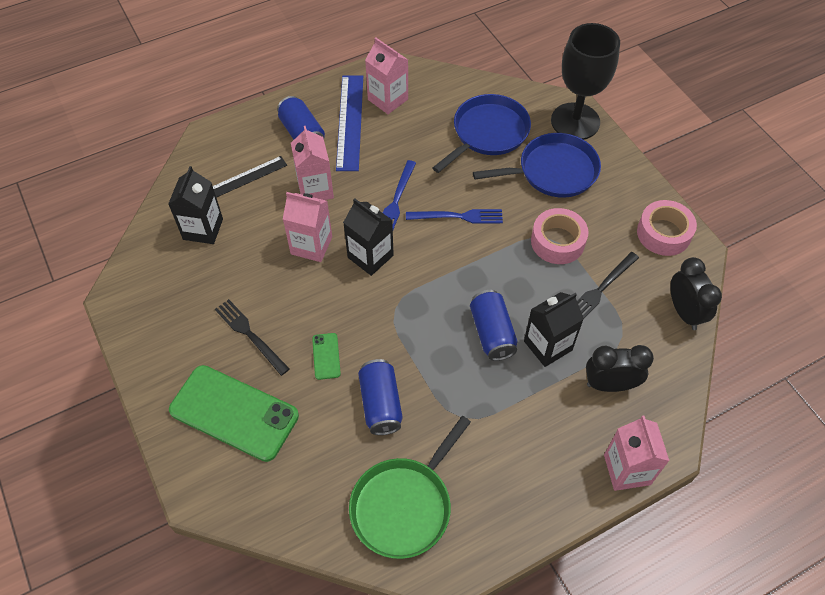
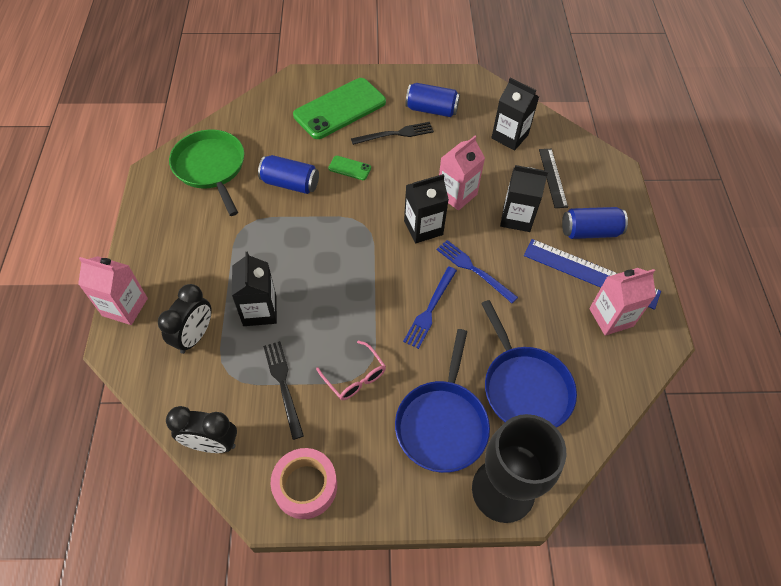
camera: 115 degrees right, 0 degrees up
(315, 189) = (516, 218): pink carton -> black carton
(492, 333) = (298, 277): blue can -> blue can (431, 110)
(557, 242) = (355, 377): pink tape -> pink glasses

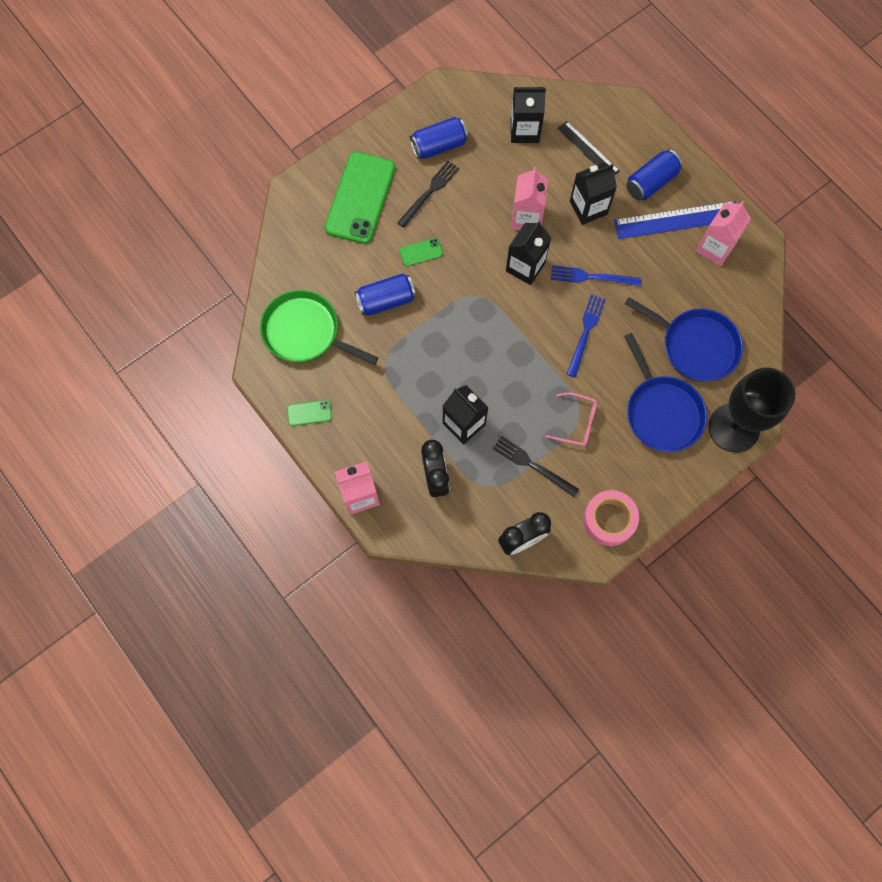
camera: 35 degrees left, 15 degrees up
(154, 222) = (309, 413): none -> green phone
(430, 309) = (585, 332): blue fork -> blue fork turned 150 degrees counterclockwise

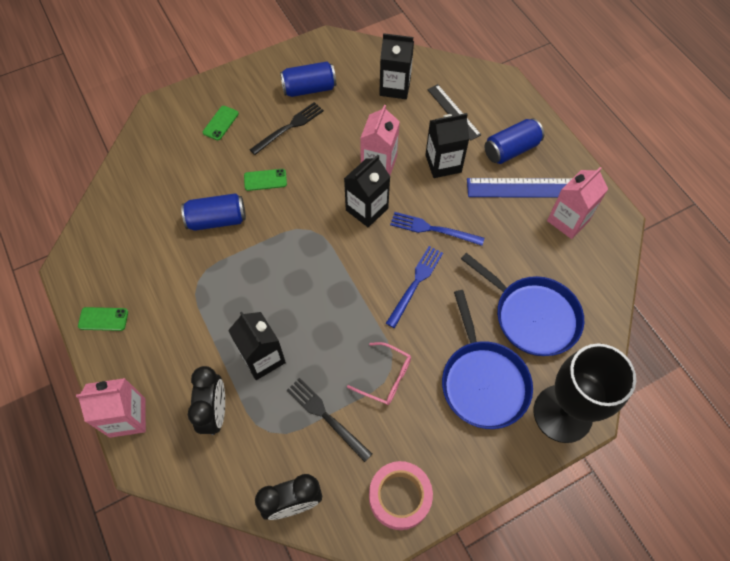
camera: 10 degrees right, 10 degrees down
(305, 332) = (126, 237): green pan -> none
(360, 198) = (221, 123): green phone -> green phone, size x0.43

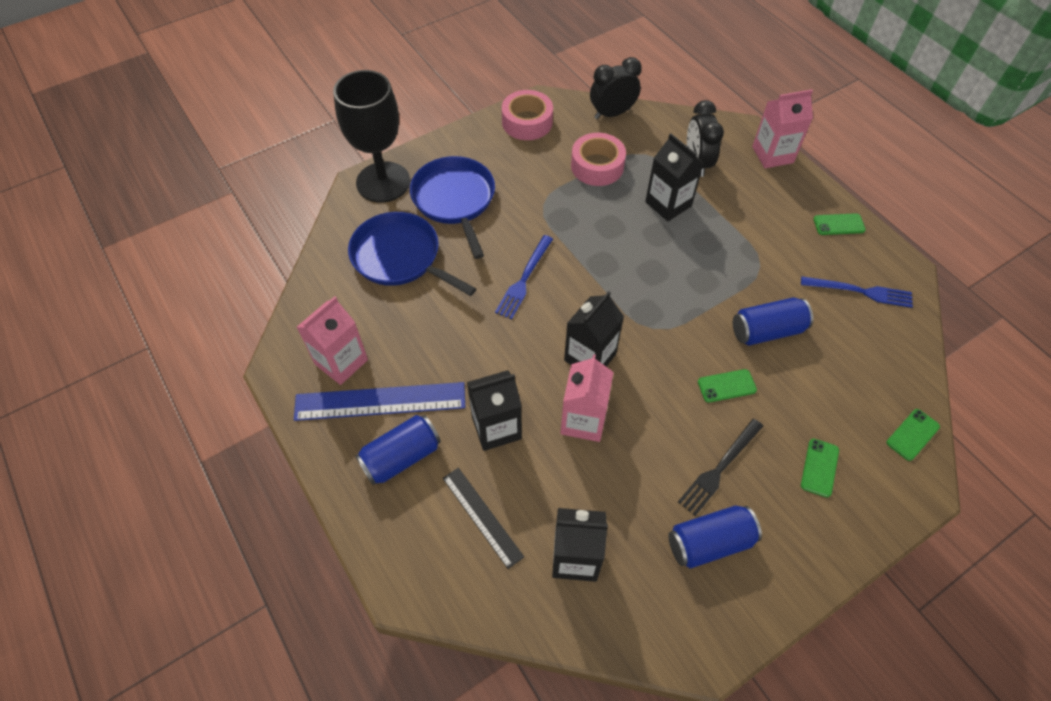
camera: 175 degrees right, 5 degrees down
(145, 138) = (912, 434): none -> green phone
(326, 417) = (597, 166): black fork -> pink tape
(386, 378) = (547, 197): pink glasses -> none
(433, 229) = (507, 339): blue fork -> blue fork (860, 292)

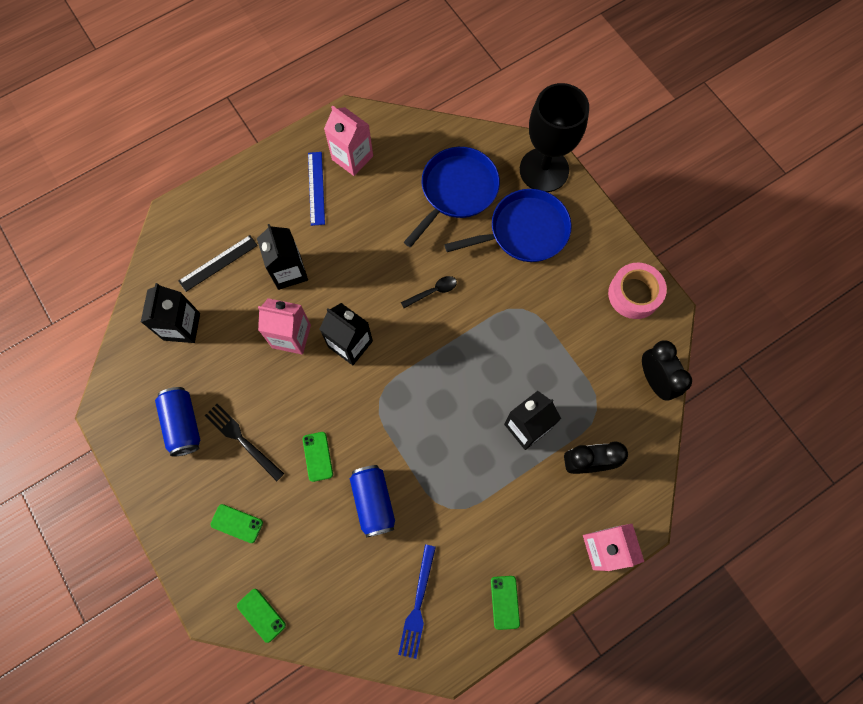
camera: 90 degrees right, 15 degrees up
(380, 401) = (316, 188): blue ruler -> blue ruler, size x0.63
(401, 457) = (269, 206): blue can -> none
(524, 279) = (433, 291): blue fork -> black spoon
(597, 166) = (575, 360): pink tape -> none

